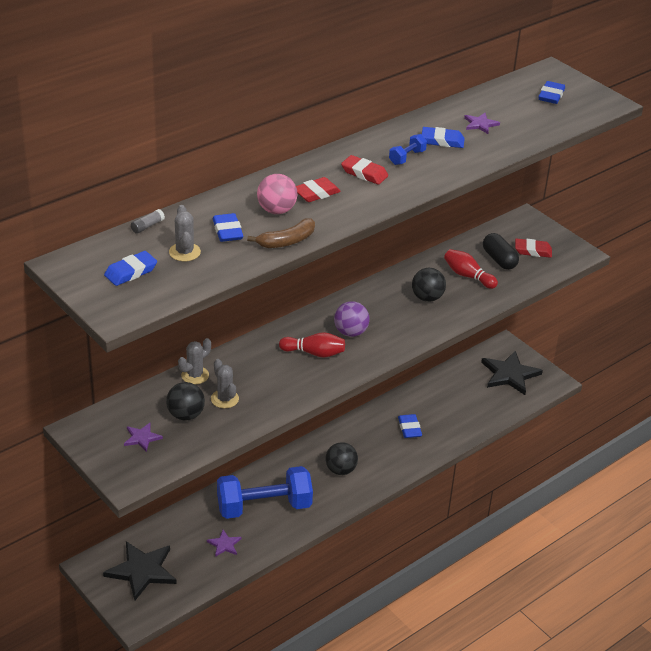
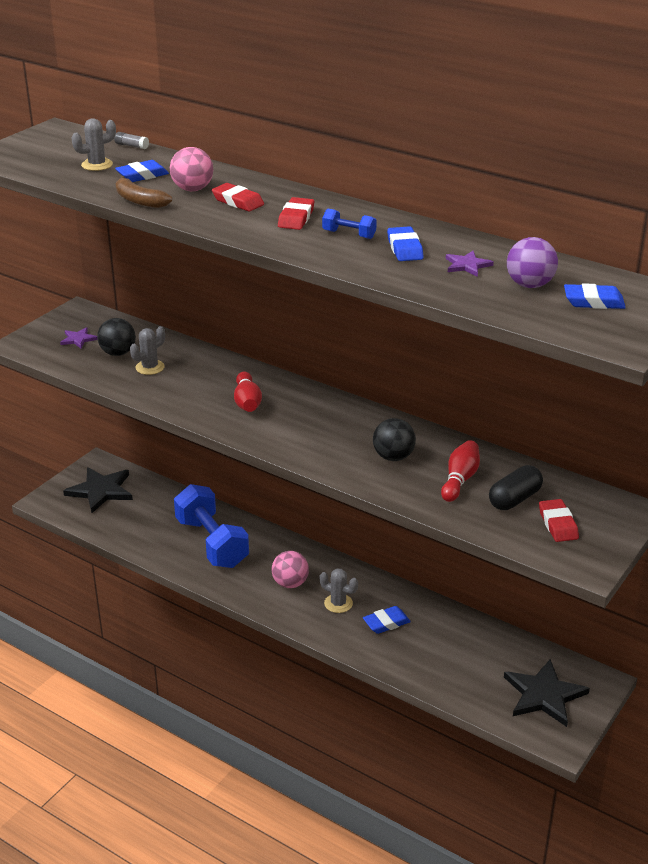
camera: 75 degrees right, 5 degrees down
(131, 272) = (55, 151): blue eraser -> none
(195, 375) = (177, 346): grey cactus -> grey cactus (338, 603)
(224, 544) = (150, 529): purple star -> none
(340, 470) = (290, 583): black ball -> pink ball
(350, 332) = (295, 417): purple ball -> purple ball (529, 285)

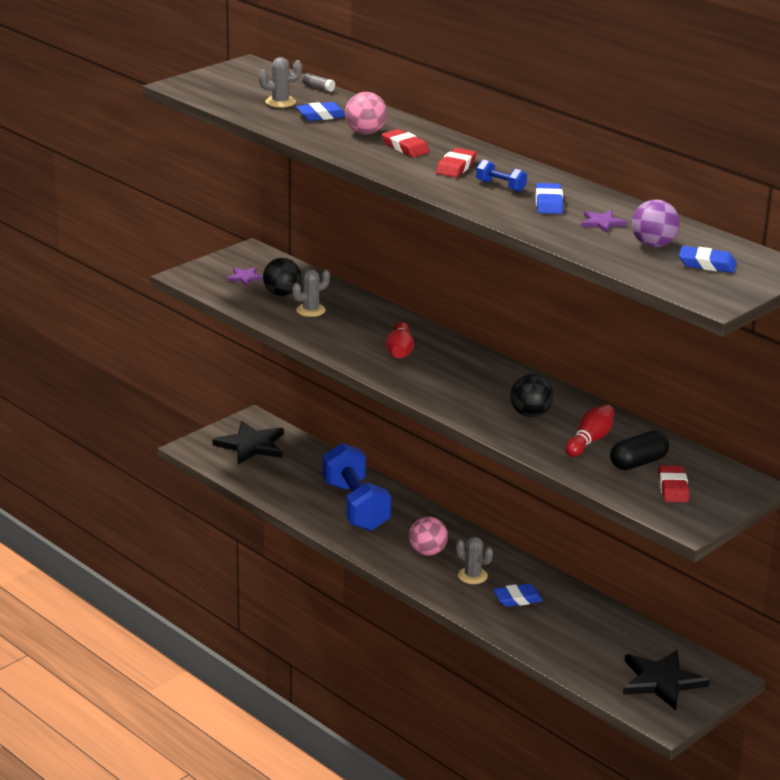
camera: 10 degrees right, 5 degrees down
(139, 201) = (312, 138): brown banana -> none

